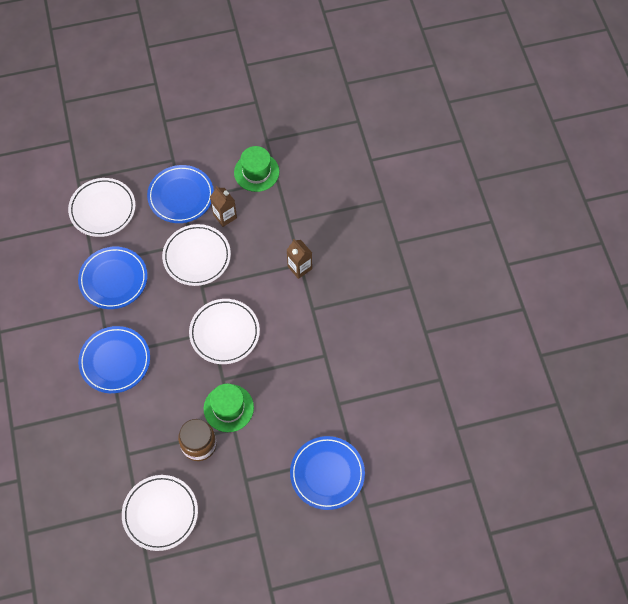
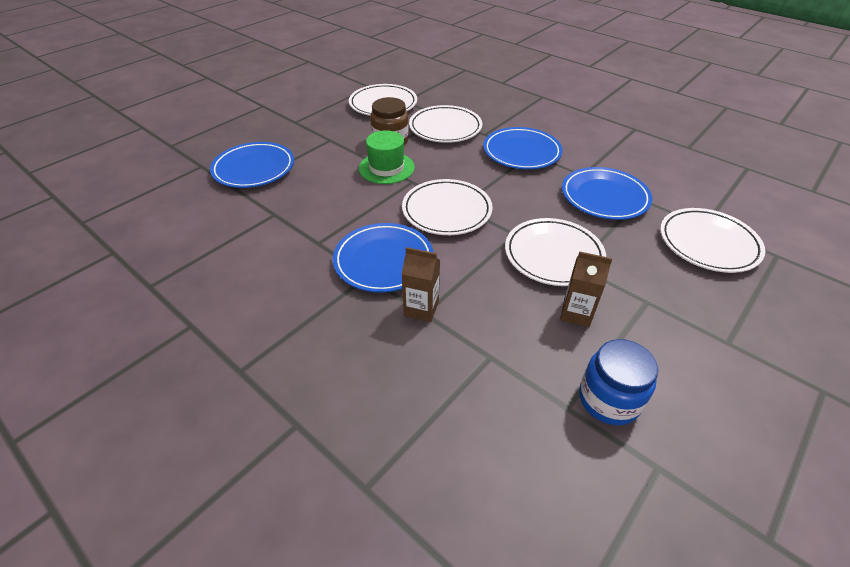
camera: 145 degrees right, 20 degrees down
(141, 434) = (445, 128): none -> white plate
(181, 196) = (655, 305): blue plate -> blue plate (383, 261)
(256, 172) = (608, 399): green hat -> blue jar

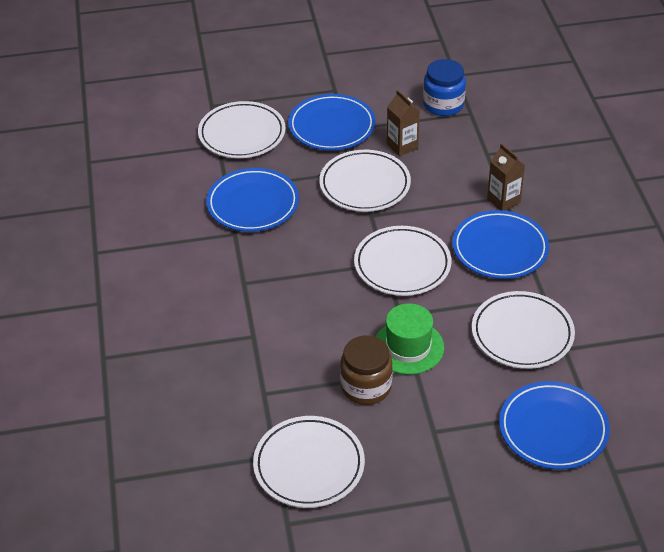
camera: 140 degrees left, 0 degrees up
(445, 128) = (283, 371): white plate -> white plate (522, 334)
(521, 152) = (251, 289): blue plate -> blue plate (331, 126)

